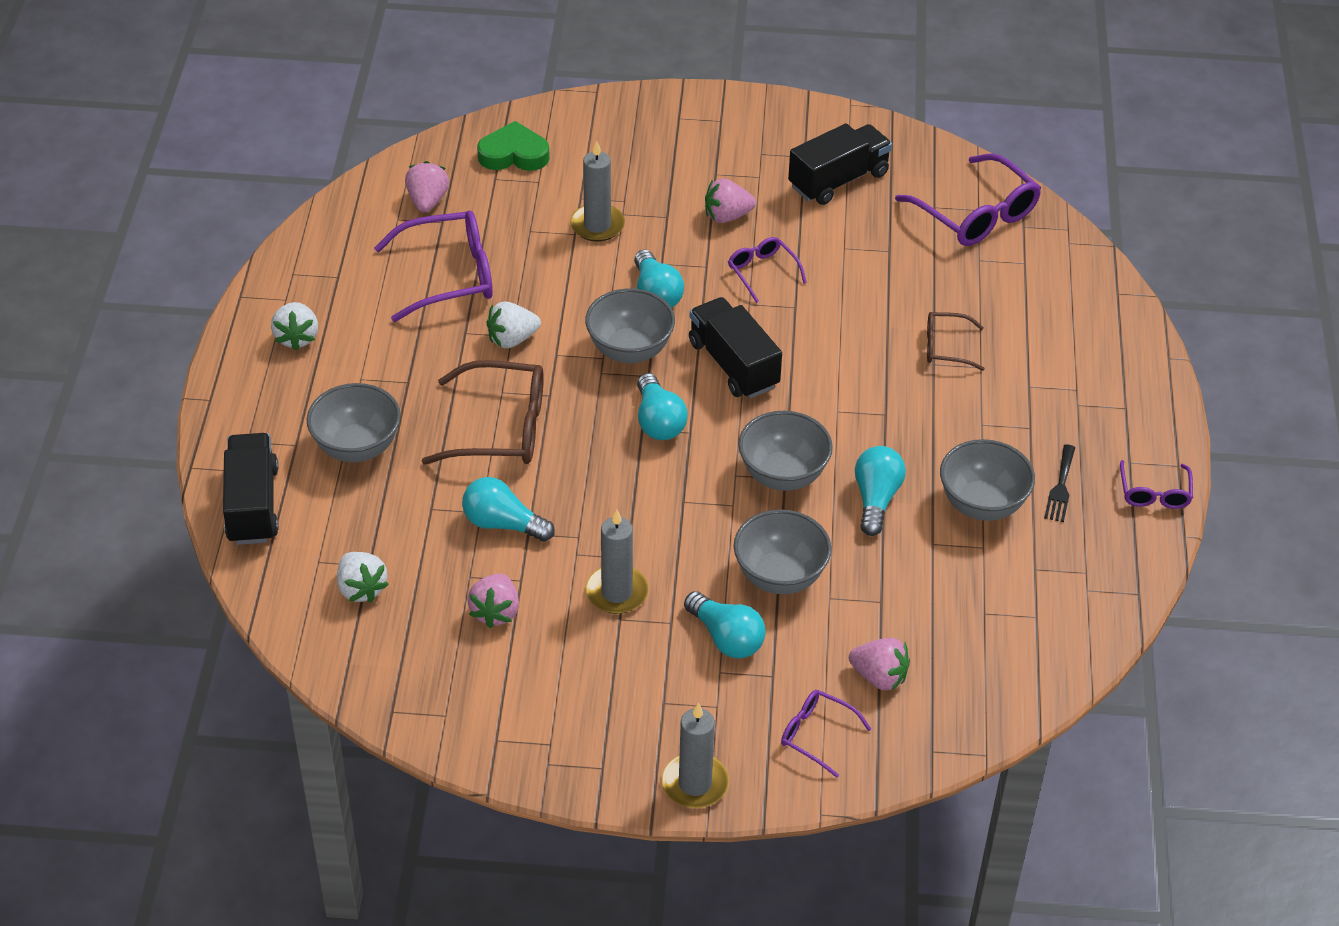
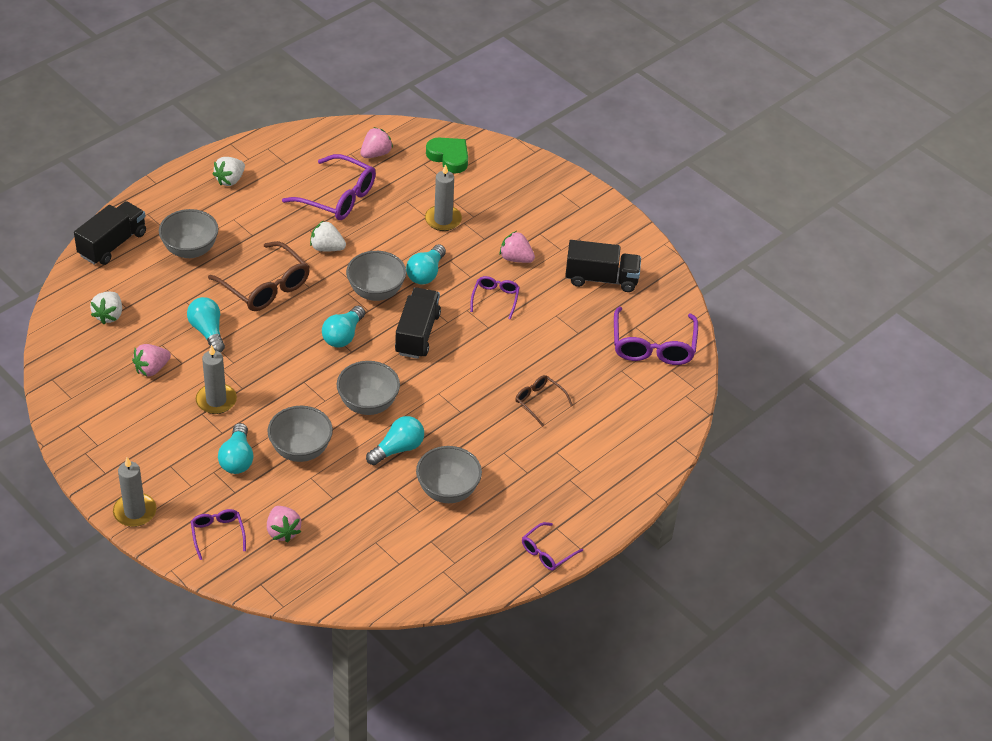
camera: 40 degrees right, 0 degrees up
(1060, 486) = (501, 512): black fork -> none

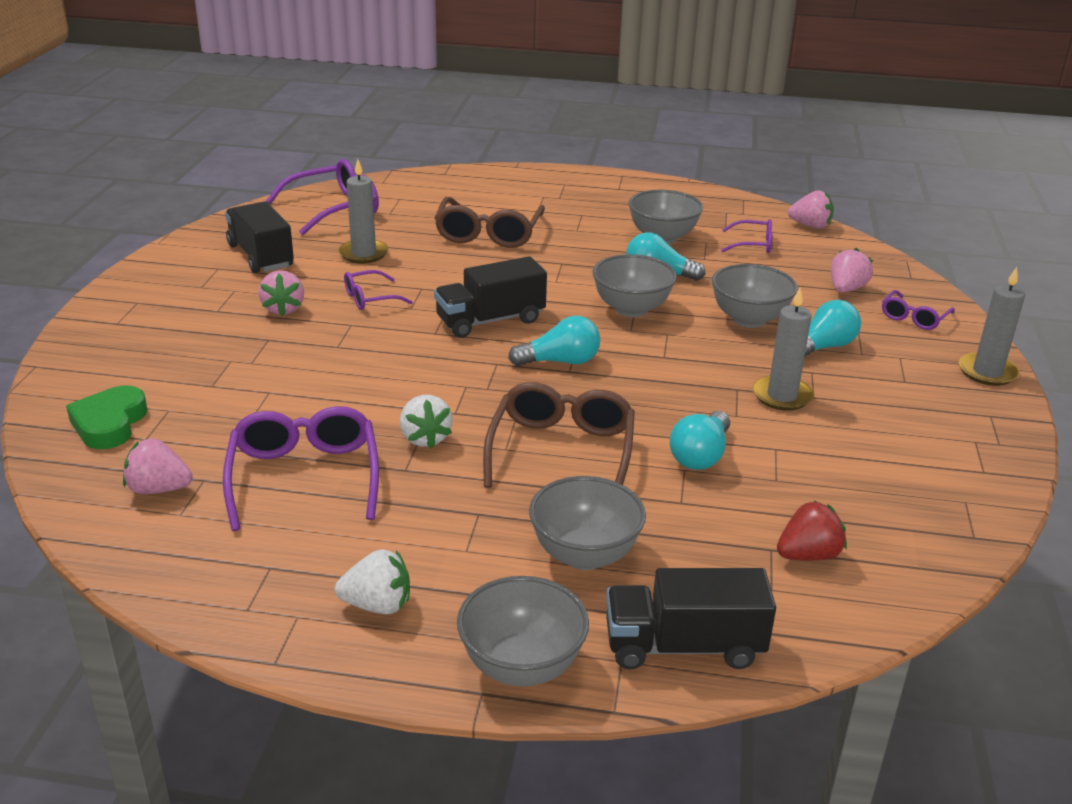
camera: 125 degrees left, 15 degrees down
(109, 315) = (808, 555): white strawberry -> red strawberry
(152, 369) = (821, 465): pink strawberry -> pink strawberry (810, 226)
(376, 292) = (459, 370): grey bowl -> grey bowl (521, 666)
(426, 273) = (382, 352): turquoise light bulb -> none
(443, 220) = (262, 377): grey candle -> grey candle (363, 254)
(539, 401) = (488, 234): brown glasses -> brown glasses, size x1.83
(547, 552) = (649, 184): purple glasses -> purple glasses (753, 244)

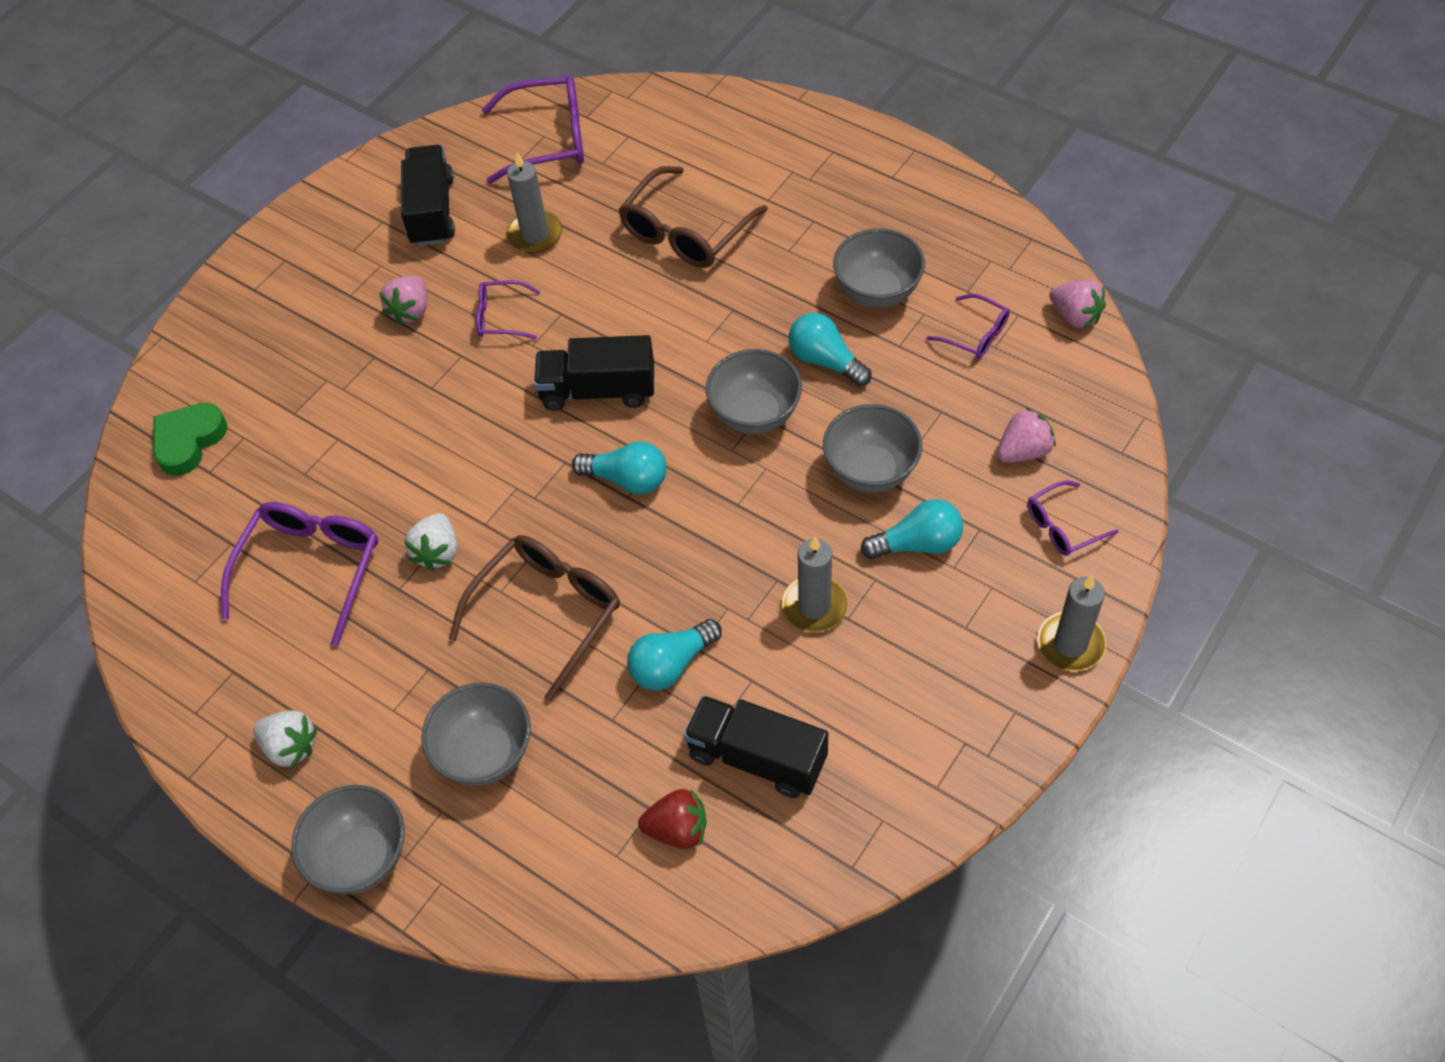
camera: 30 degrees right, 25 degrees up
(159, 489) = (191, 543): pink strawberry -> none
(683, 646) = (498, 889): black truck -> black truck (757, 757)

